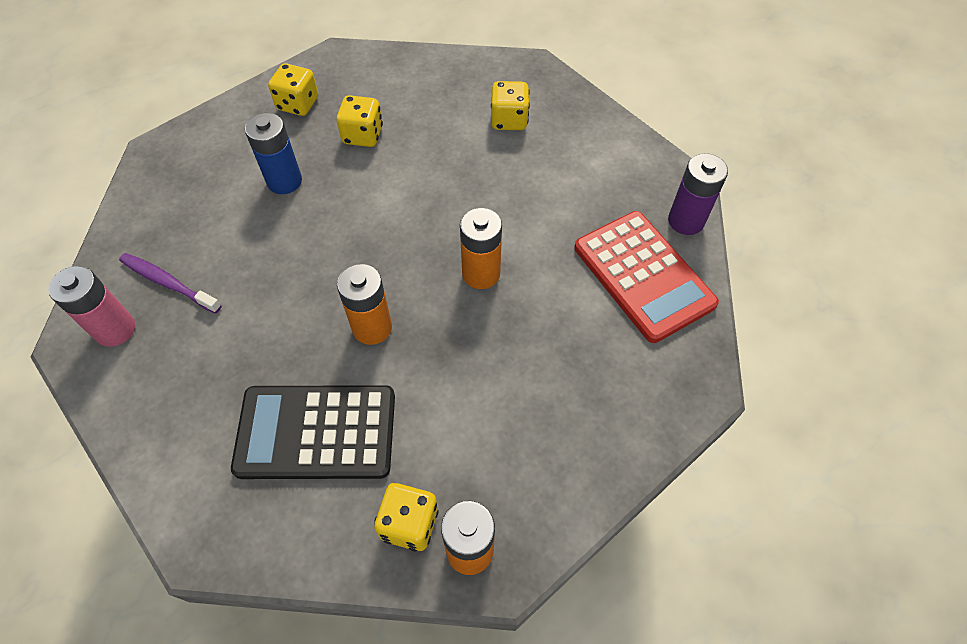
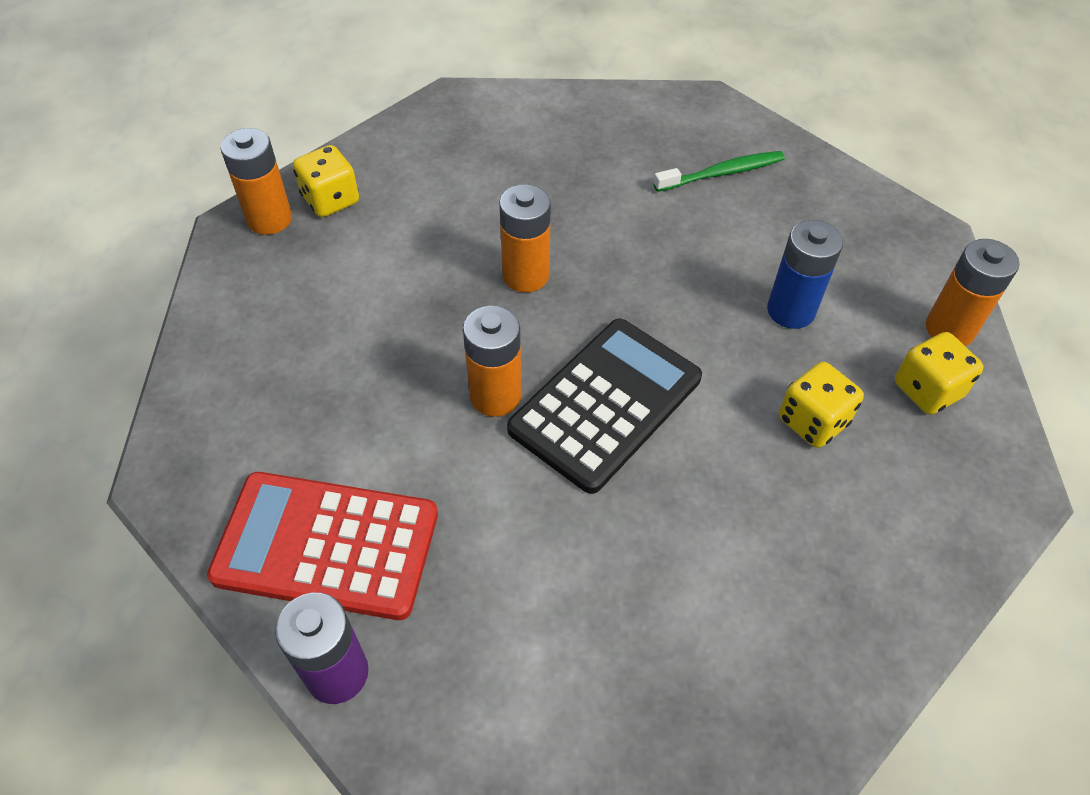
camera: 130 degrees right, 5 degrees down
(115, 329) = (698, 126): pink battery -> none
(168, 283) = (722, 173): purple toothbrush -> green toothbrush
(240, 113) = (949, 329): none -> orange battery
(316, 432) = (466, 190): black calculator -> black calculator (606, 404)
(509, 120) = (707, 607): yellow dice -> none

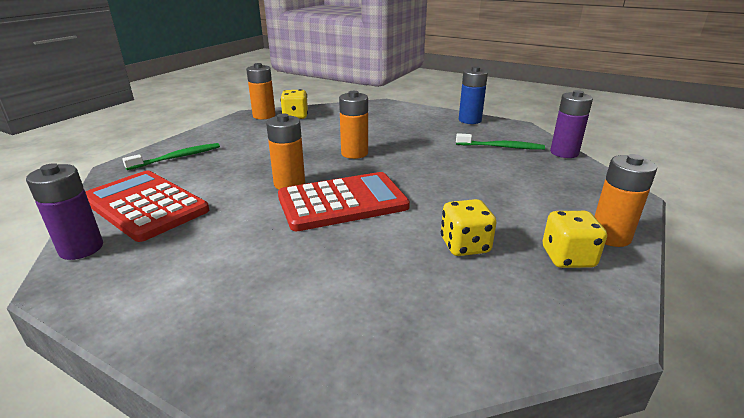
camera: 30 degrees right, 25 degrees down
(242, 408) = (177, 157): none -> green toothbrush
(606, 404) = (342, 202): black calculator -> red calculator
(791, 310) = (495, 200): blue battery -> blue battery (469, 120)
(811, 157) = (564, 153): none -> purple battery

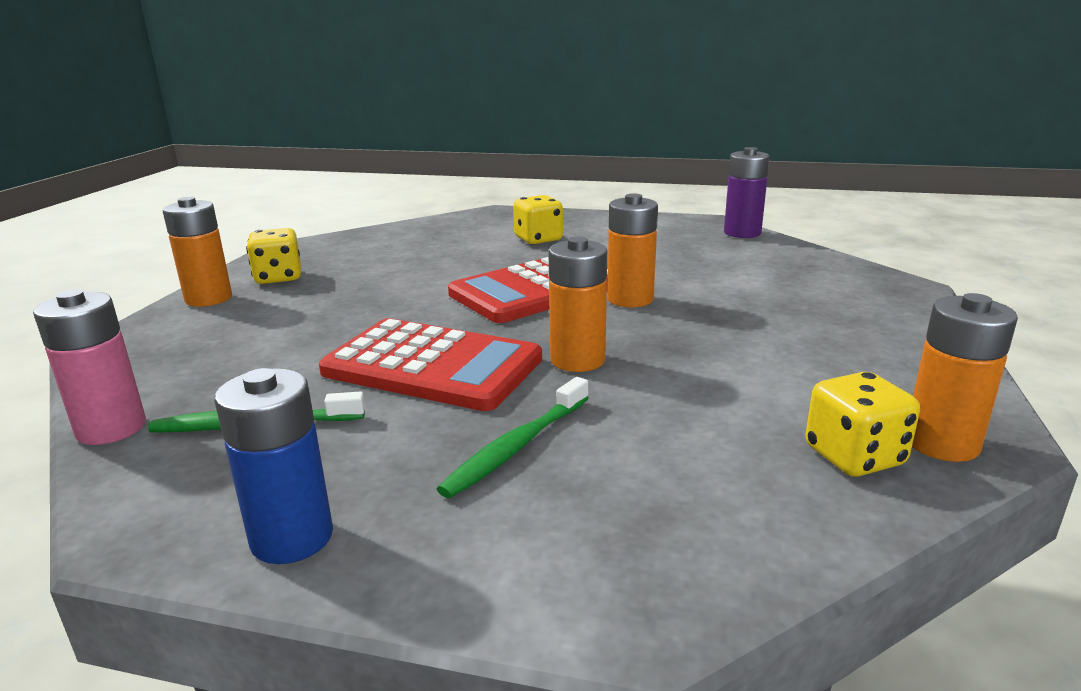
camera: 165 degrees right, 5 degrees down
(145, 205) = (762, 260): red calculator -> red calculator (432, 366)
(177, 157) = (865, 310): green toothbrush -> green toothbrush (517, 446)
(465, 246) = (383, 273): yellow dice -> yellow dice (538, 239)
(564, 153) = (111, 428): purple battery -> pink battery

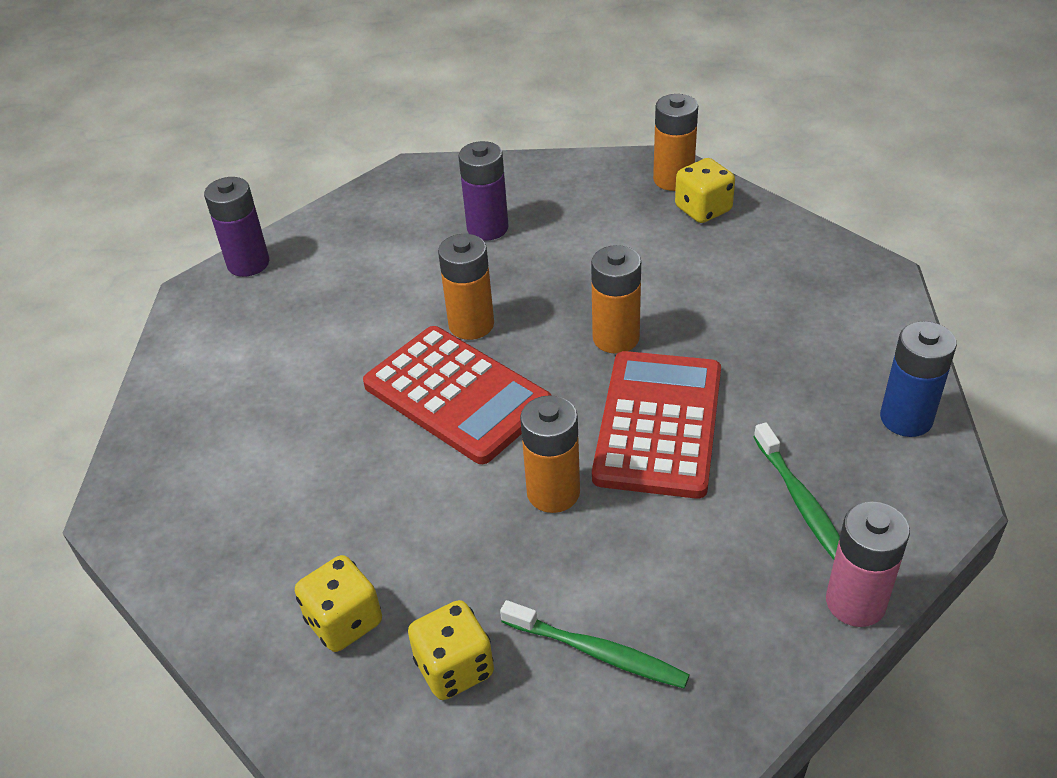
camera: 100 degrees left, 20 degrees up
(208, 299) = (547, 713): orange battery -> orange battery (553, 492)
(517, 446) = (759, 345): green toothbrush -> green toothbrush (597, 652)
(538, 239) = (271, 430): yellow dice -> yellow dice (344, 621)
(796, 314) = (487, 228): none -> purple battery

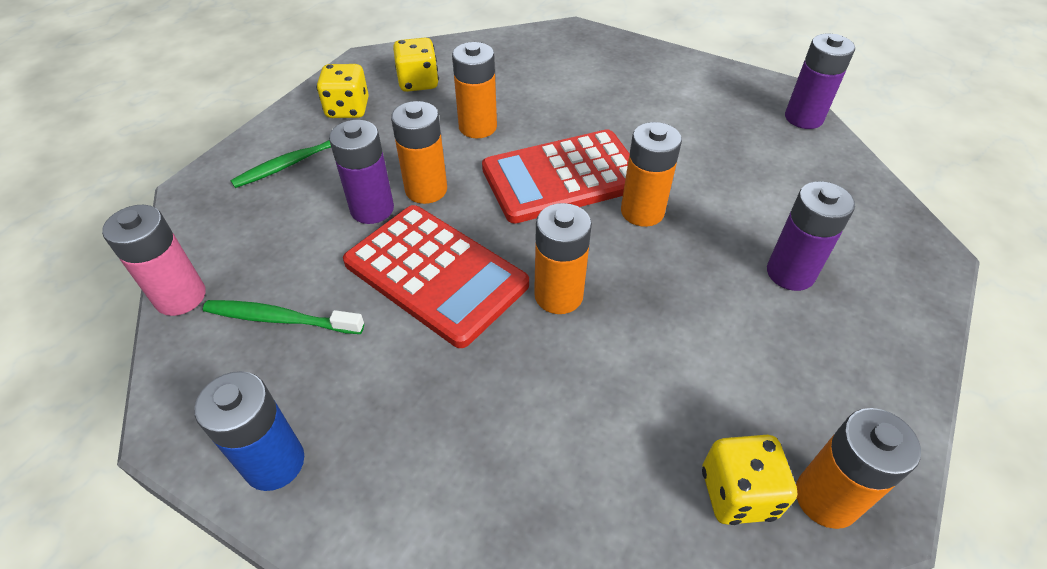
camera: 115 degrees right, 5 degrees up
(411, 504) = (477, 127): none -> orange battery
(616, 521) = (372, 209): none -> purple battery

